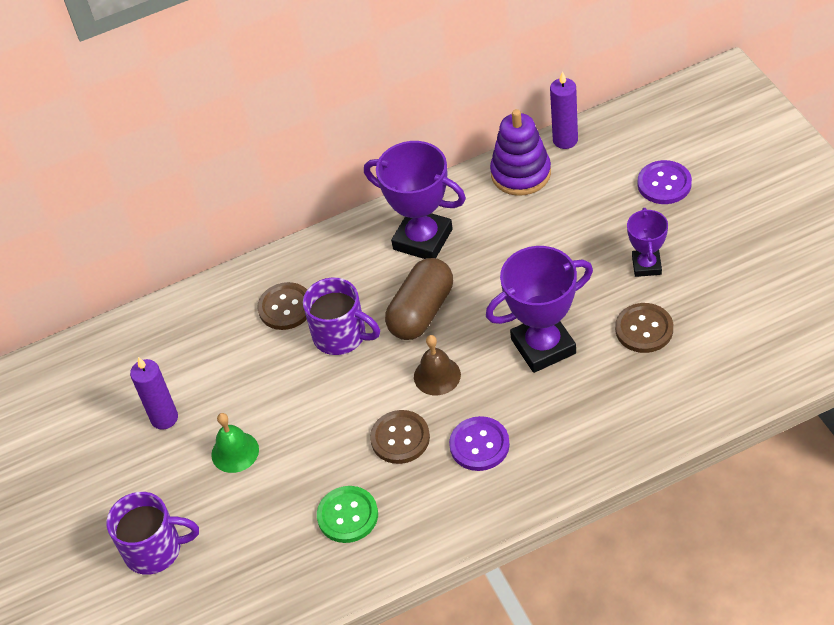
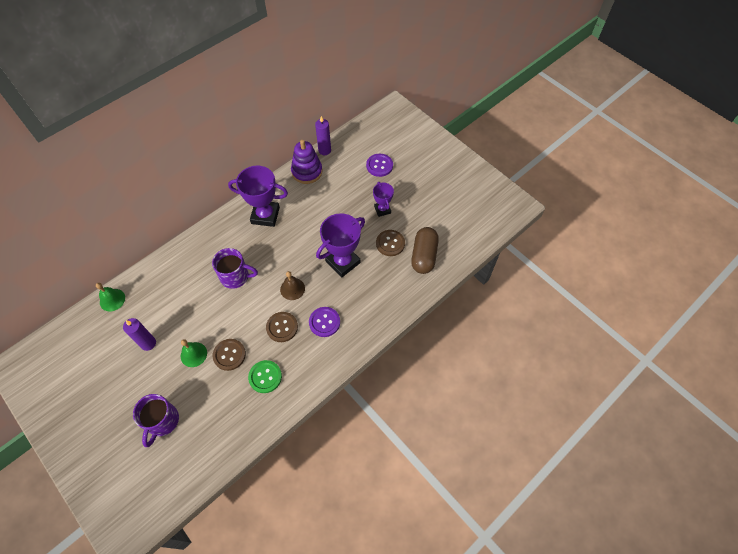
camera: 25 degrees left, 10 degrees up
(123, 335) = (112, 300): none -> green bell
(155, 549) = (162, 421): purple mug -> purple mug turned 120 degrees clockwise
(285, 307) = (201, 266): brown button -> brown button (229, 355)
(421, 312) = (275, 255): brown capsule -> brown capsule (424, 256)

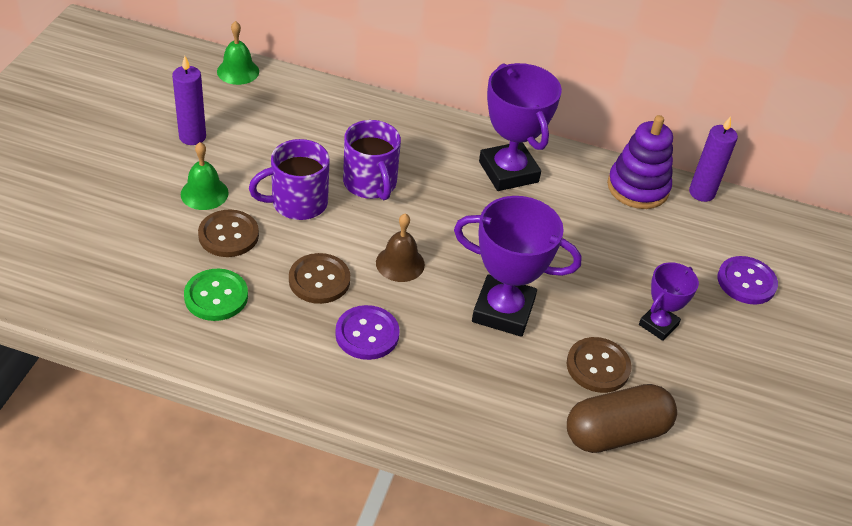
camera: 55 degrees right, 15 degrees down
(162, 421) = (75, 206): purple mug -> purple mug (297, 203)

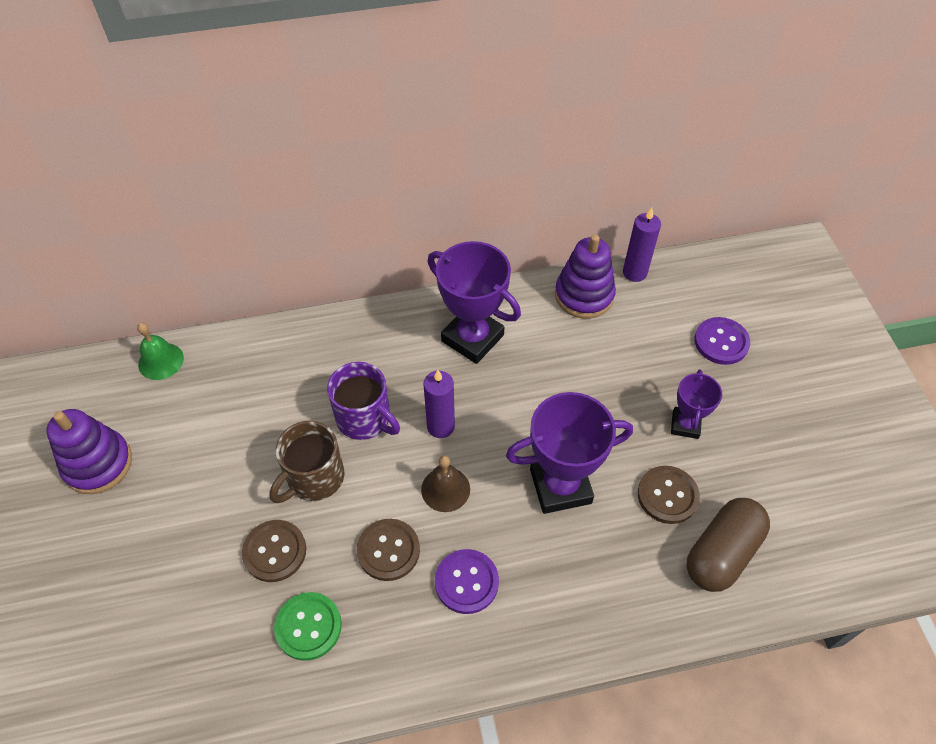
camera: 25 degrees left, 10 degrees up
(140, 115) = (98, 464): none -> purple stacking toy
(192, 137) = (166, 460): purple candle -> purple candle (440, 426)
(204, 193) = (221, 518): green bell -> none
(297, 203) = (314, 478): purple mug -> brown mug

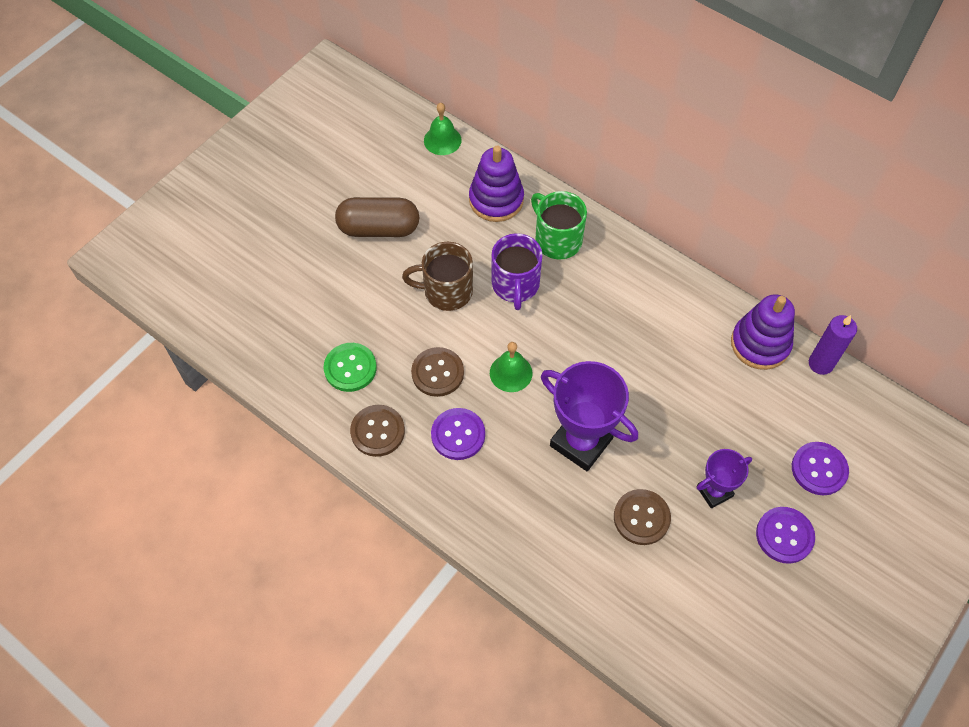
camera: 50 degrees right, 5 degrees up
(98, 464) = (346, 171): purple stacking toy -> purple stacking toy (496, 200)
(275, 551) = (379, 311): brown button -> brown button (377, 431)
(354, 354) = (557, 240): none -> green mug
(440, 426) = (554, 334): purple candle -> none
(445, 489) = (511, 373): brown bell -> green bell
(472, 338) = (644, 300): purple trophy -> none
(721, 553) = (629, 584): brown capsule -> brown capsule (379, 228)
(759, 407) = (784, 535): none -> purple button

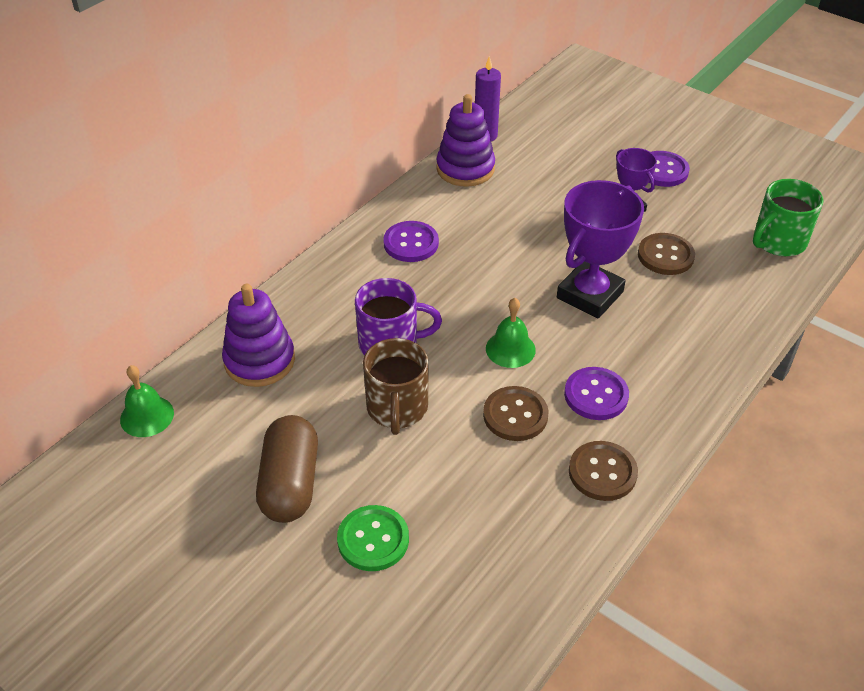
camera: 90 degrees left, 15 degrees down
(350, 368) = (514, 506): green button -> green button (373, 539)
(557, 240) = (327, 307): green mug -> green mug (778, 241)
(819, 469) = (594, 146): purple button -> purple button (411, 243)

